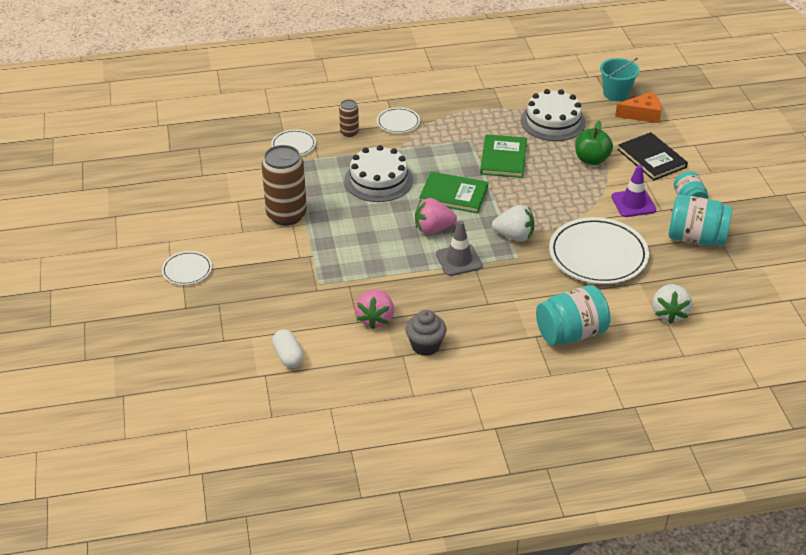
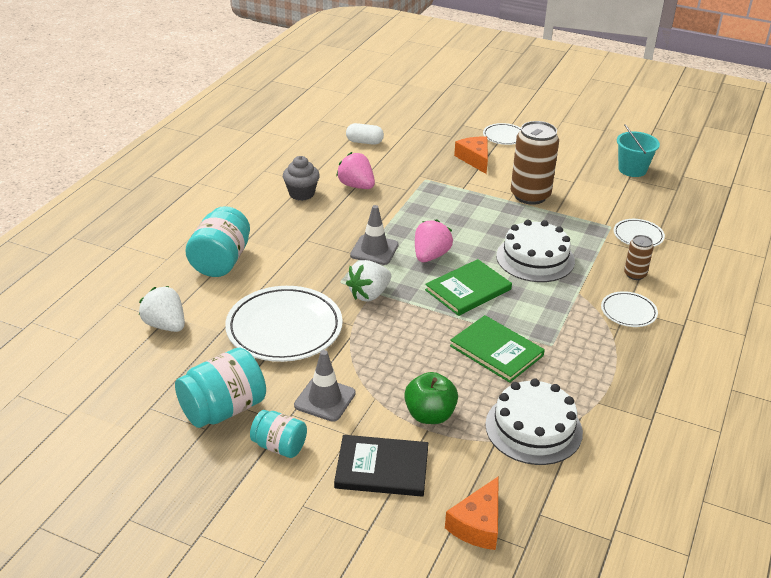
camera: 125 degrees right, 5 degrees down
(252, 270) = (475, 159): none -> orange cheese
(616, 93) = (548, 530): turquoise bucket -> turquoise bucket (632, 169)
(633, 203) = (325, 399): purple traffic cone -> grey traffic cone

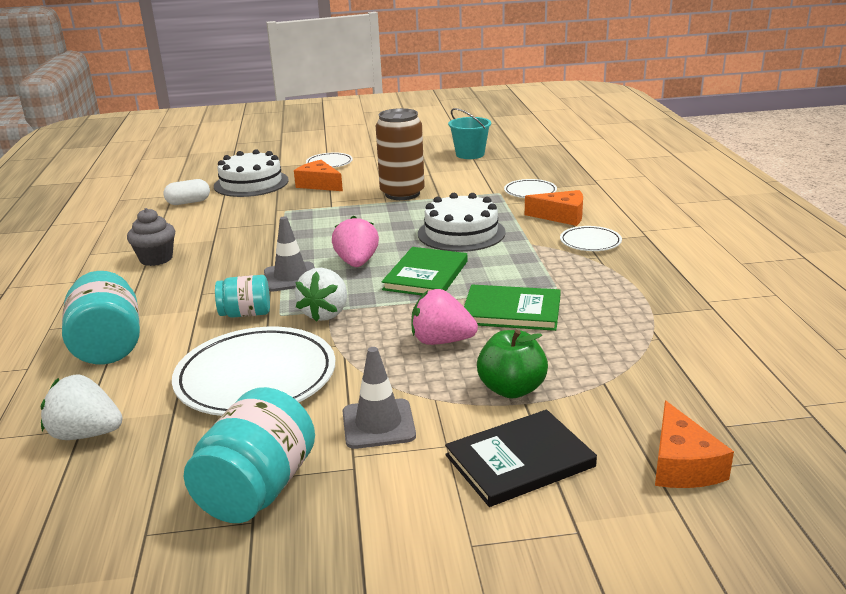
camera: 30 degrees left, 10 degrees down
(279, 446) = (373, 495): turquoise jar -> turquoise jar (246, 314)
(356, 186) = (215, 235): pink strawberry -> pink strawberry (441, 341)
(533, 428) = (625, 357): white cake -> white cake (251, 183)
(635, 274) = (561, 216): brown can -> orange cheese

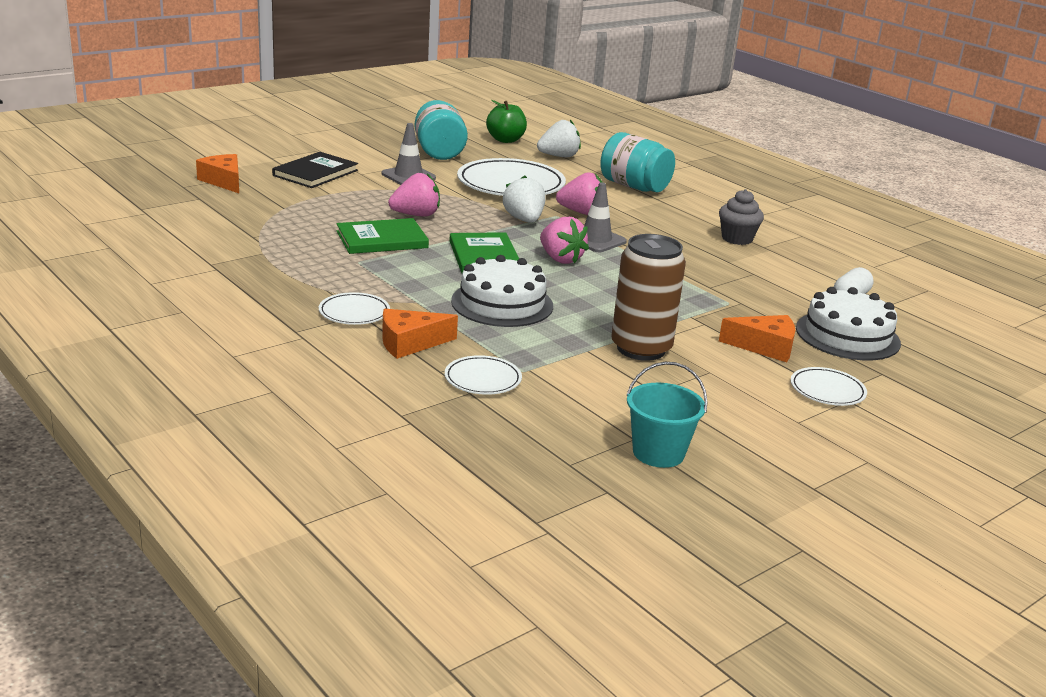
camera: 145 degrees right, 0 degrees up
(246, 314) = (582, 213): turquoise jar -> pink strawberry
(511, 389) = (343, 198): green apple -> green apple (505, 140)

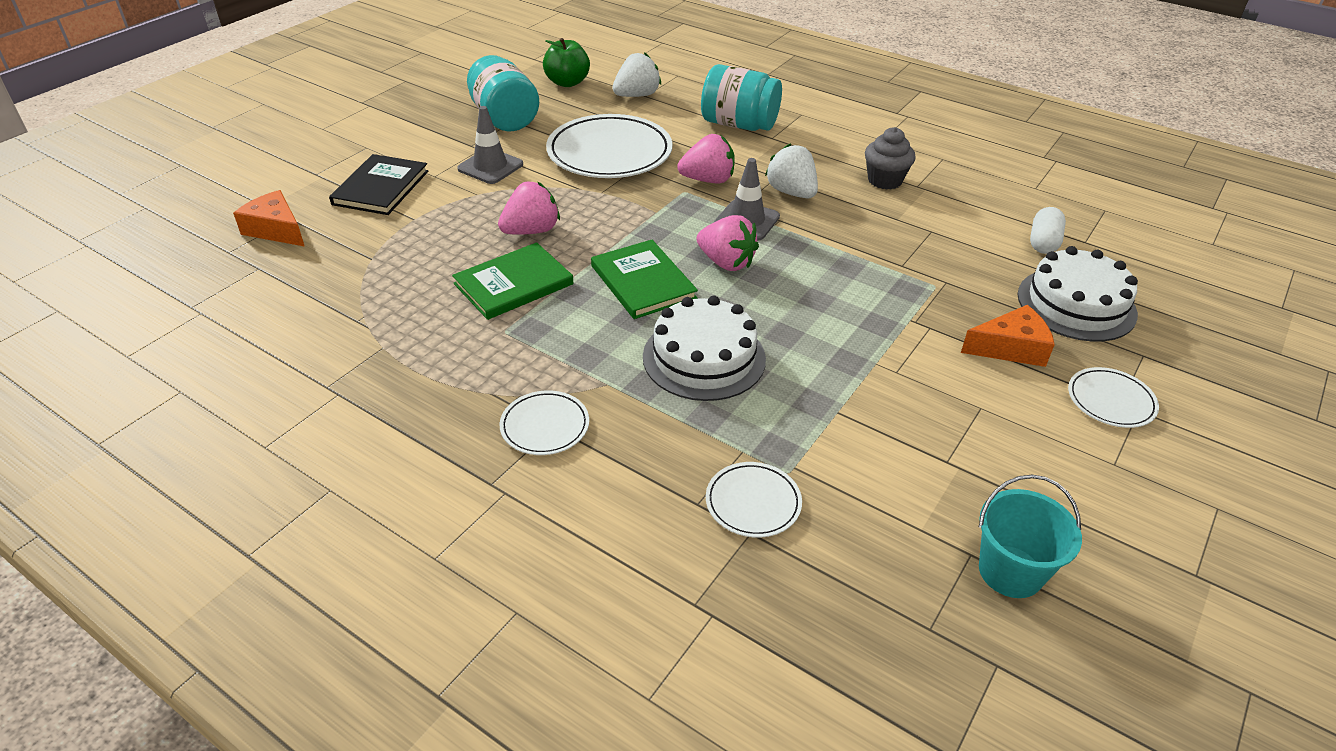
camera: 15 degrees left, 15 degrees up
(410, 343) = (637, 462): orange cheese -> none
(524, 220) = (654, 208): white strawberry -> white strawberry (791, 192)
(641, 348) = (891, 391): brown can -> none

